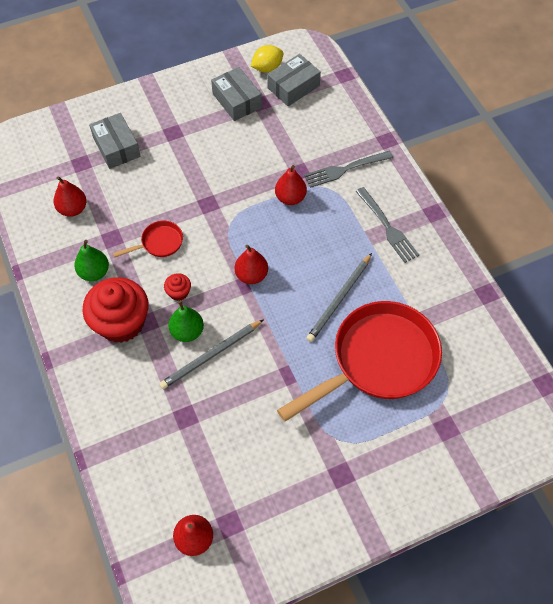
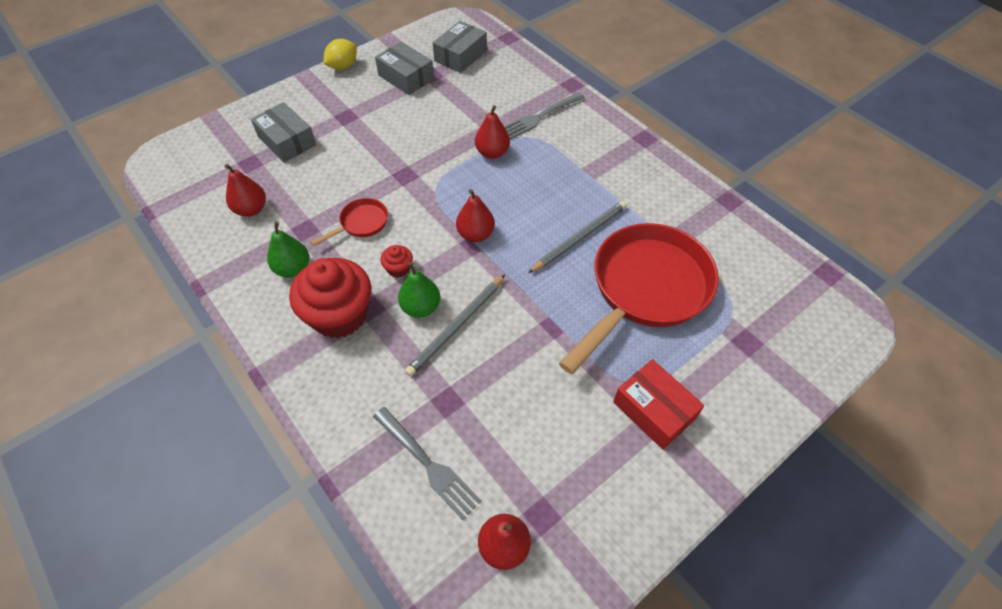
camera: 15 degrees left, 5 degrees down
(267, 68) = (428, 44): yellow lemon -> yellow lemon (343, 66)
(339, 299) = (580, 238): grey pencil -> grey pencil turned 150 degrees counterclockwise
(346, 465) = (654, 410): none -> red box
(387, 227) = (603, 160): grey fork -> grey fork (427, 464)

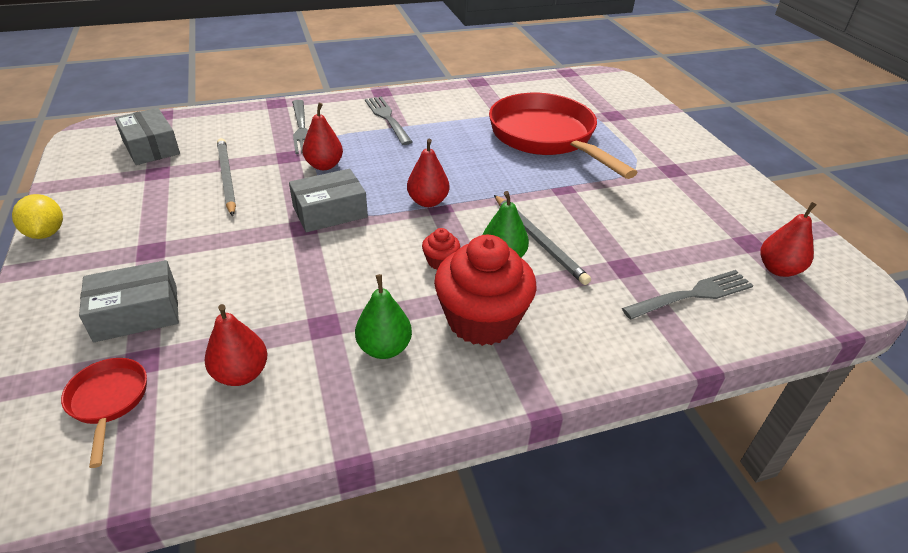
camera: 70 degrees left, 15 degrees down
(361, 223) = (352, 275): red pan -> red pan (108, 401)
(406, 77) = (137, 190): grey box -> grey box (330, 212)
(580, 238) = (472, 150): grey pencil -> grey pencil (226, 177)
(596, 161) = (387, 118): none -> grey fork
(654, 410) = (662, 166): red box -> none

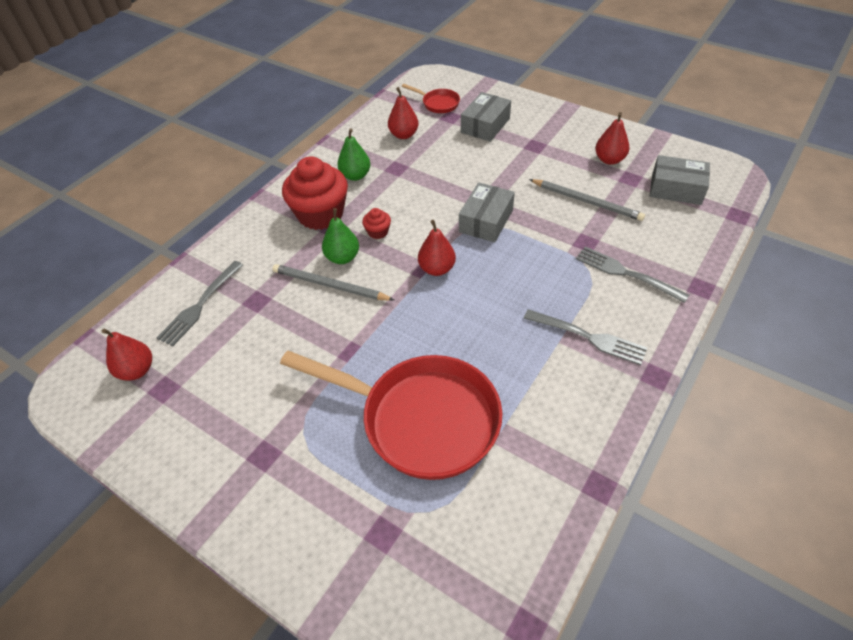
camera: 145 degrees right, 10 degrees up
(46, 233) = (598, 122): yellow lemon -> none
(324, 165) = (548, 251): red pear -> red pear (609, 160)

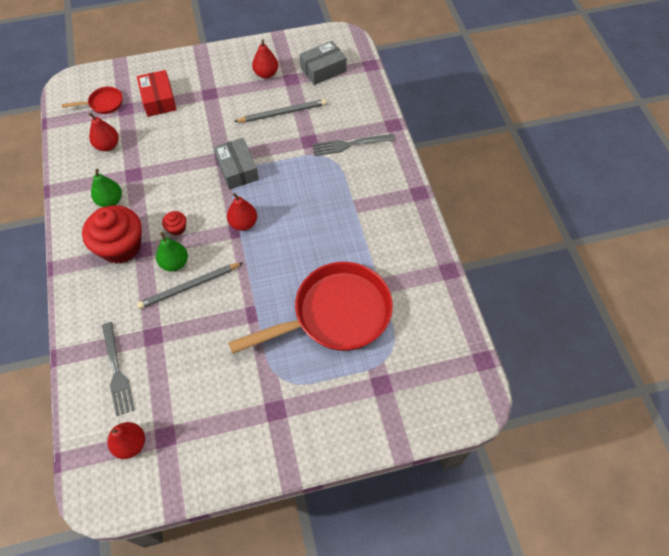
camera: 50 degrees left, 10 degrees up
(485, 125) = (159, 99): grey box -> red box
(588, 337) = (368, 198): grey fork -> none

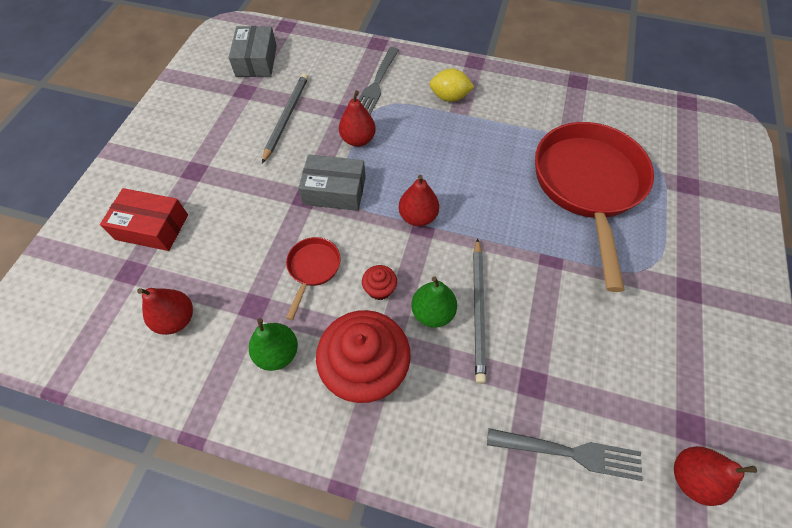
camera: 60 degrees left, 0 degrees up
(103, 103) = (94, 296): red pan -> red pan (313, 269)
(266, 74) = (215, 108): red pear -> red pear (358, 140)
(367, 193) = (449, 97): none -> yellow lemon

